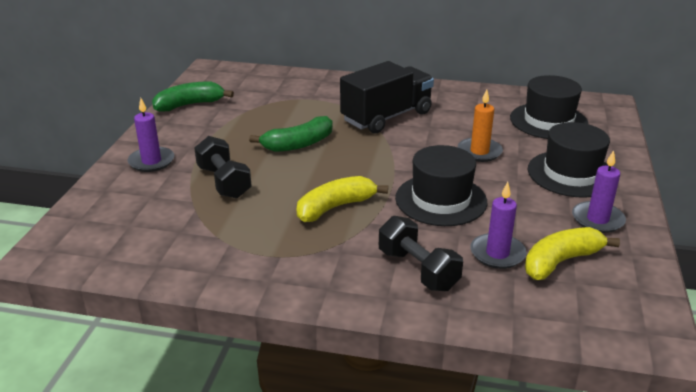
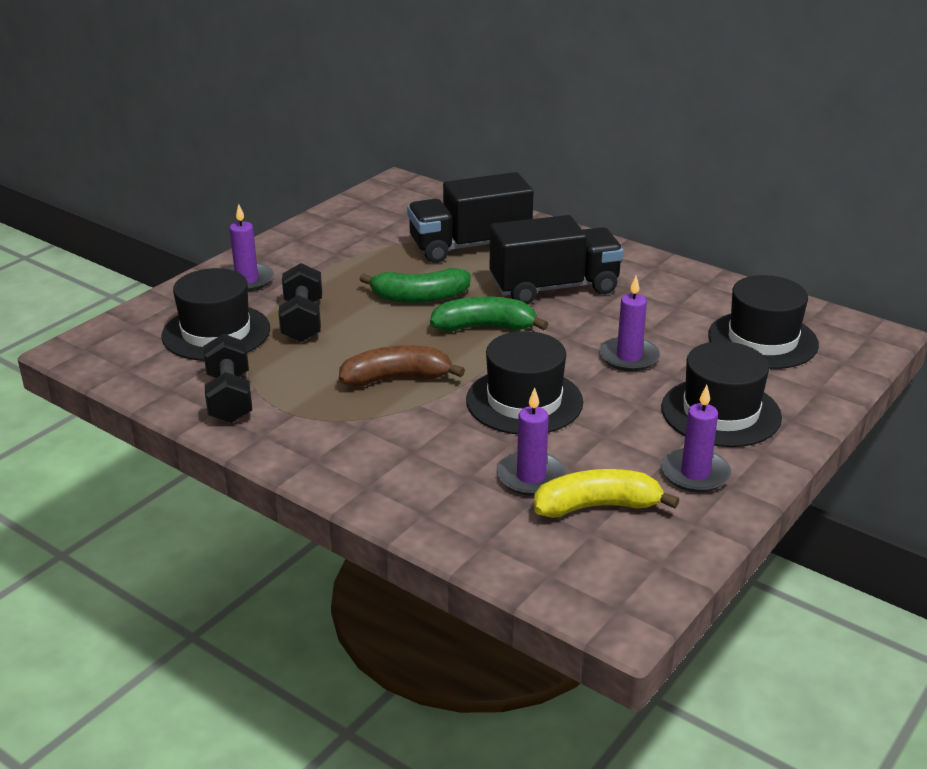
camera: 25 degrees right, 0 degrees up
(159, 208) = (216, 332): none -> black hat
(189, 105) = (338, 223): green banana -> green banana (485, 327)
(302, 101) = (469, 246): none -> black truck
(335, 207) = (396, 378): yellow banana -> brown banana
(418, 270) = (425, 468): black dumbbell -> black dumbbell (230, 398)
(479, 152) = (629, 357): orange candle -> purple candle

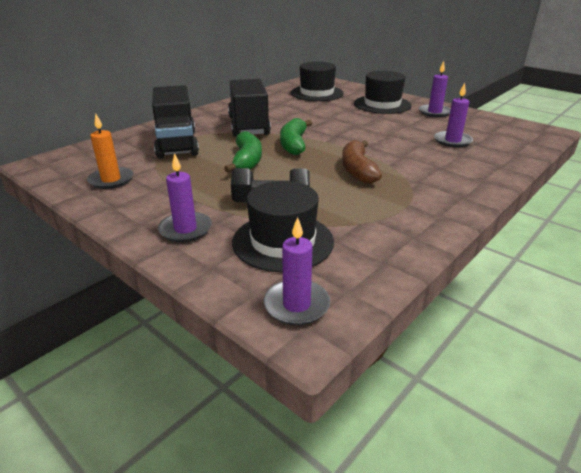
camera: 85 degrees left, 0 degrees up
(230, 398) = (392, 230): black dumbbell -> none
(358, 226) = (111, 180): none -> orange candle
(524, 401) = (379, 139): black hat -> none
(597, 506) = (470, 130): yellow banana -> none
(629, 357) = (332, 116): purple candle -> purple candle (296, 305)

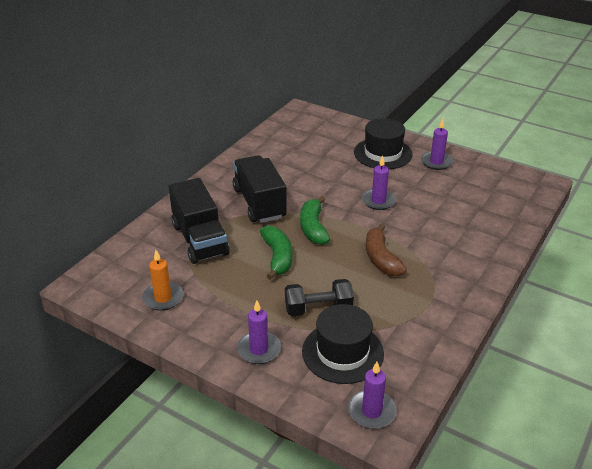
camera: 10 degrees left, 5 degrees up
(317, 93) = (311, 139): black hat -> none
(452, 141) = (459, 207): purple candle -> purple candle (378, 201)

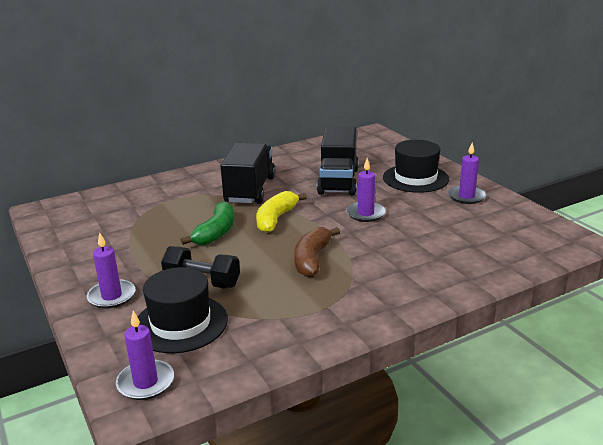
camera: 30 degrees right, 10 degrees down
(163, 298) = (86, 236): orange candle -> none
(200, 240) = (167, 203): black truck -> black truck (338, 181)
(313, 228) = (276, 219): green banana -> yellow banana

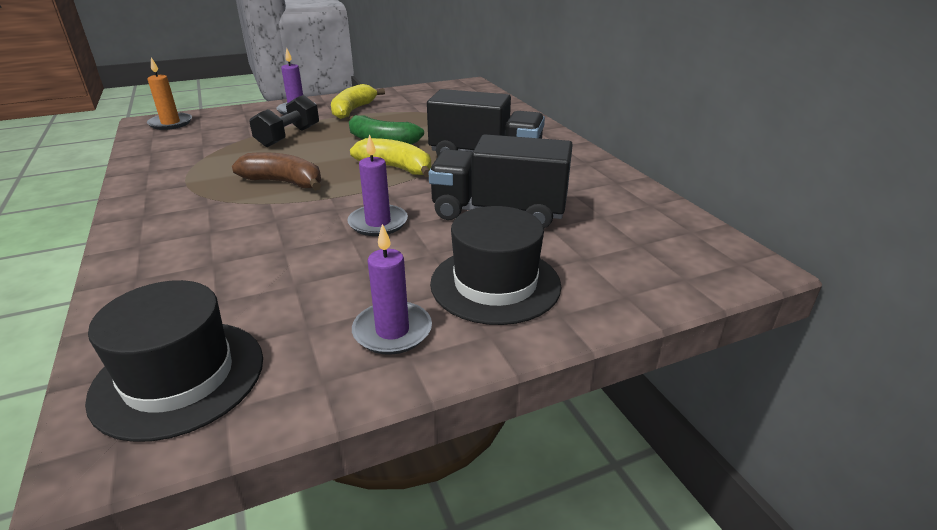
camera: 95 degrees right, 5 degrees up
(120, 261) = (353, 110): none -> yellow banana
(145, 382) = (171, 123): purple candle -> orange candle
(180, 323) = (231, 131): black hat -> black hat (179, 377)

